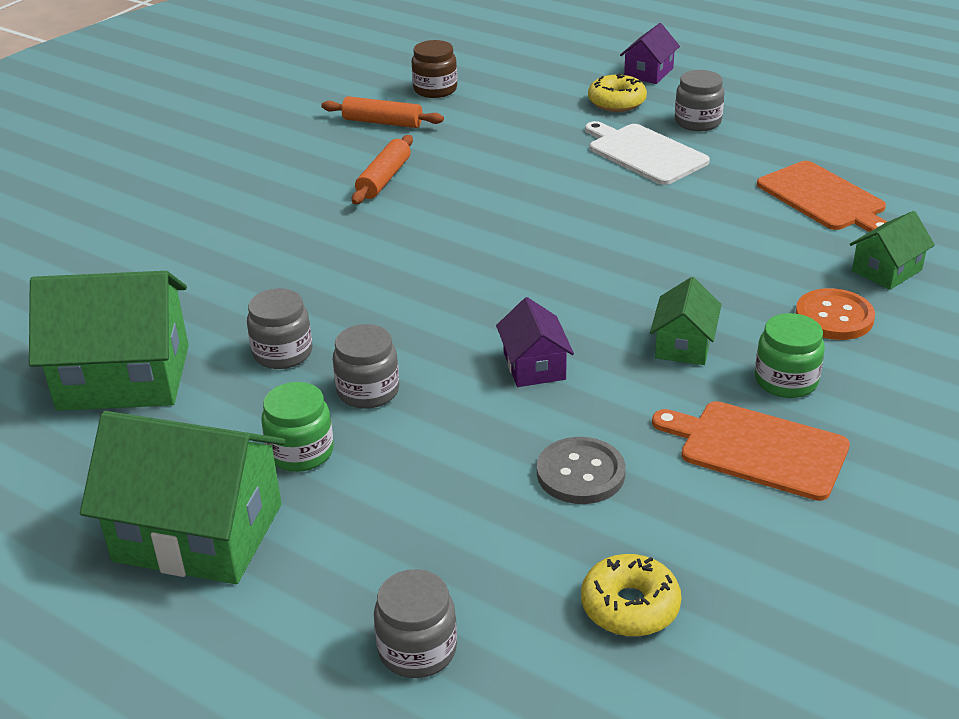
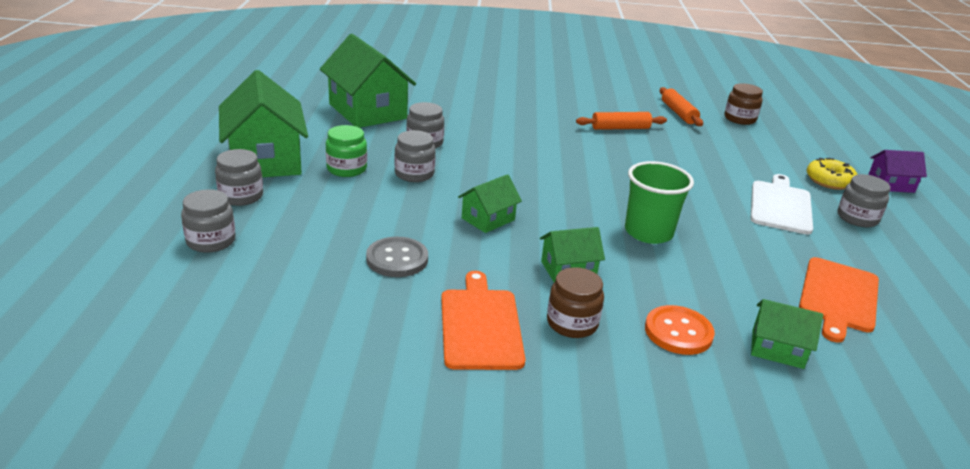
camera: 55 degrees right, 5 degrees down
(301, 587) = (241, 196): none -> grey jar
(534, 366) = (488, 219): purple house -> green house
(630, 606) = (284, 304): yellow donut -> none
(642, 259) = (648, 232): none -> green cup
(786, 381) = (572, 323): green jar -> brown jar

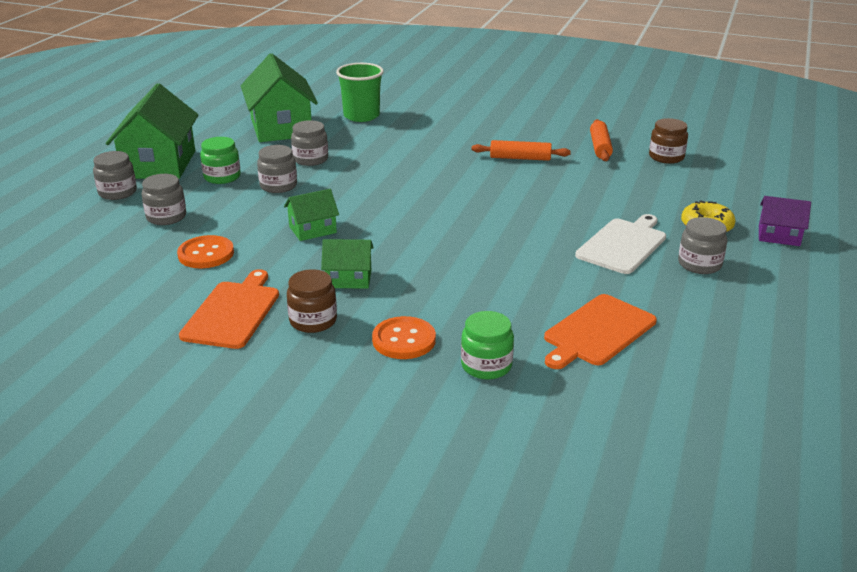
camera: 20 degrees right, 0 degrees up
(211, 241) = (69, 225): grey jar -> grey jar (166, 217)
(397, 259) = (206, 254): grey button -> orange button
(648, 232) = (456, 255): green cup -> green cup (361, 116)
(777, 349) = (486, 366): green house -> green jar

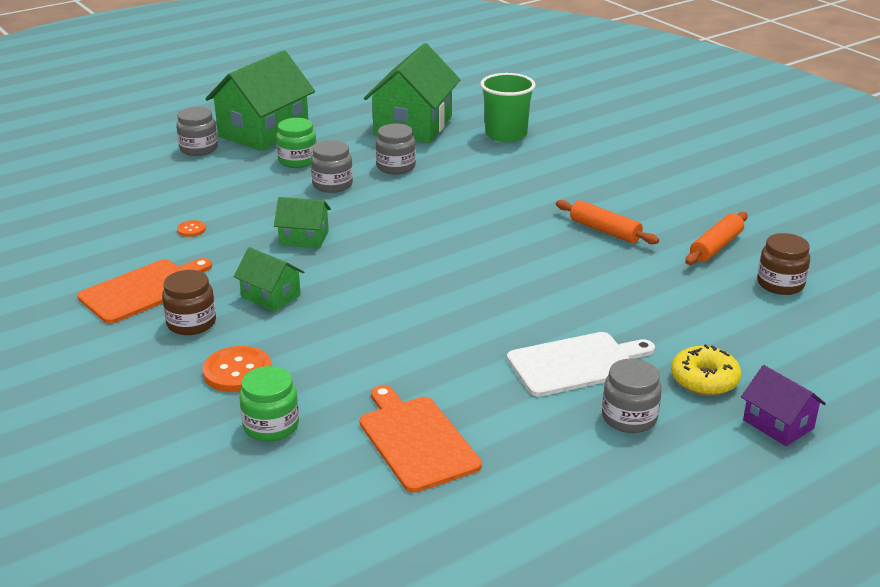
camera: 35 degrees right, 0 degrees up
(166, 217) = (205, 184): grey jar -> none
(206, 254) = (191, 229): orange button -> orange button, size x0.50
(597, 332) = (416, 440): orange cutting board -> orange cutting board turned 75 degrees clockwise

